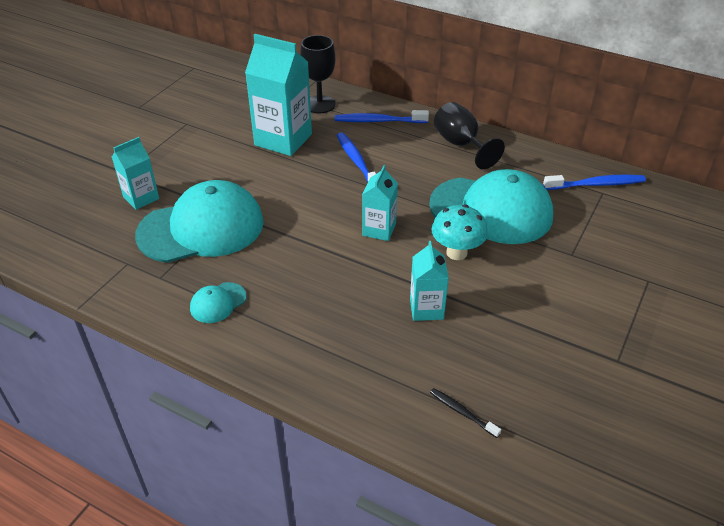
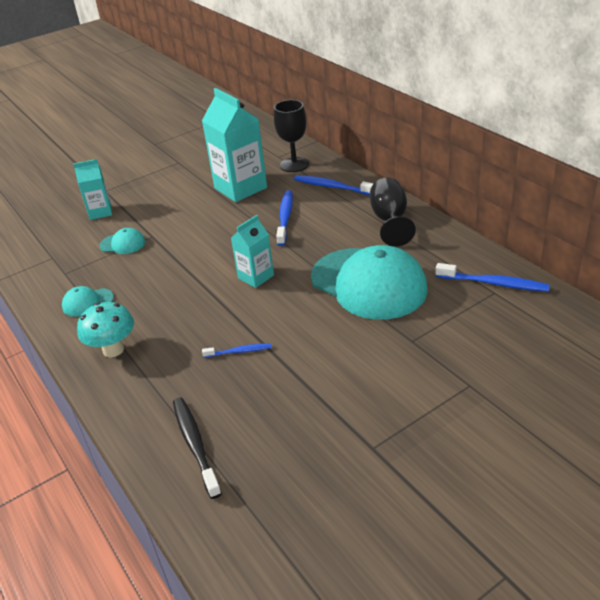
camera: 30 degrees right, 5 degrees down
(201, 228) = (123, 244): turquoise cap -> turquoise cap, size x0.42
(426, 309) = (239, 351): turquoise carton -> blue toothbrush
(456, 253) = (305, 312): turquoise mushroom -> turquoise mushroom (113, 350)
(462, 412) = (195, 445): black toothbrush -> black toothbrush, size x1.72

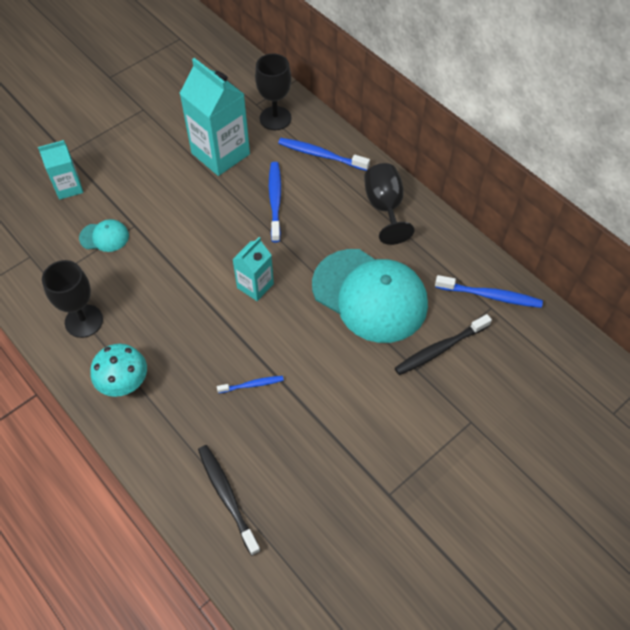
camera: 10 degrees left, 20 degrees up
(87, 302) = (84, 321): turquoise cap -> black goblet
(438, 324) = (440, 349): none -> black toothbrush

